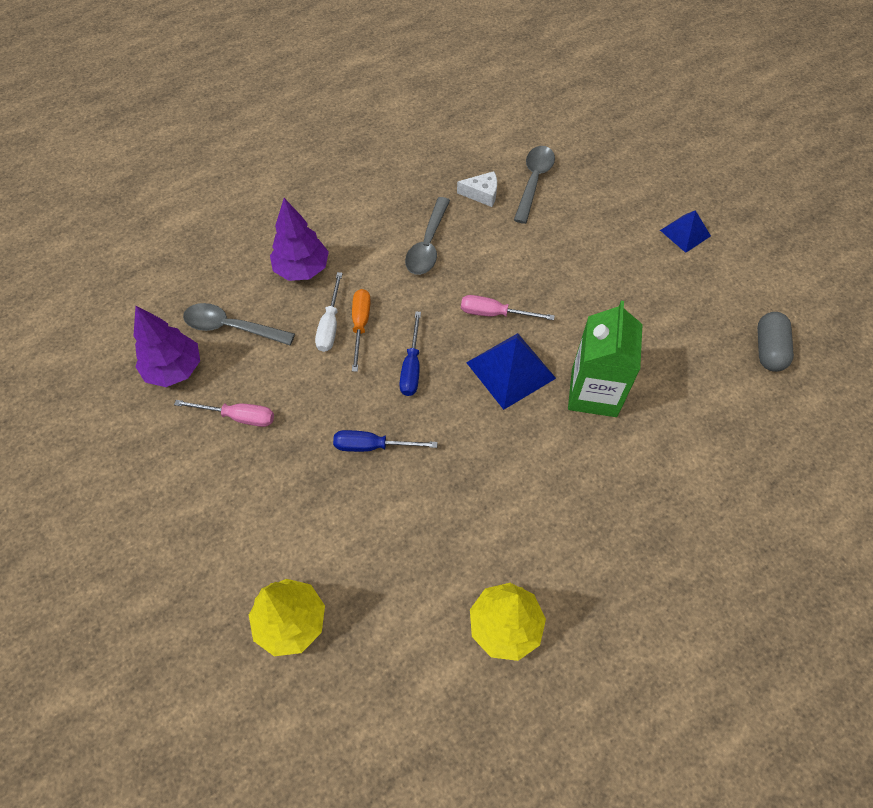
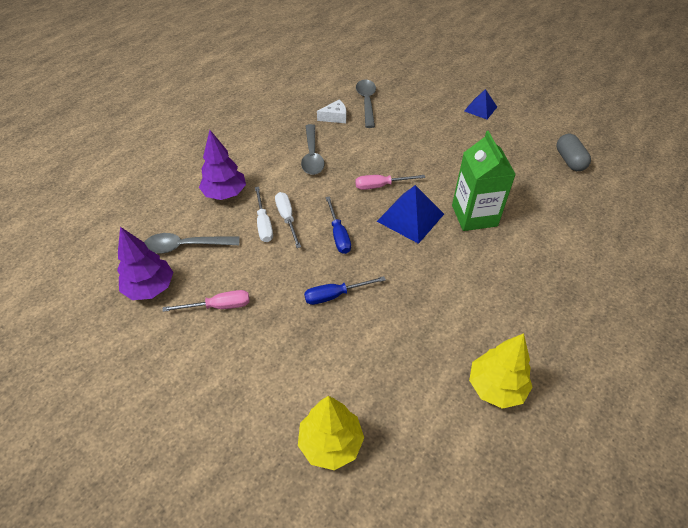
camera: 20 degrees left, 10 degrees down
(360, 325) = (287, 218): orange screwdriver -> white screwdriver

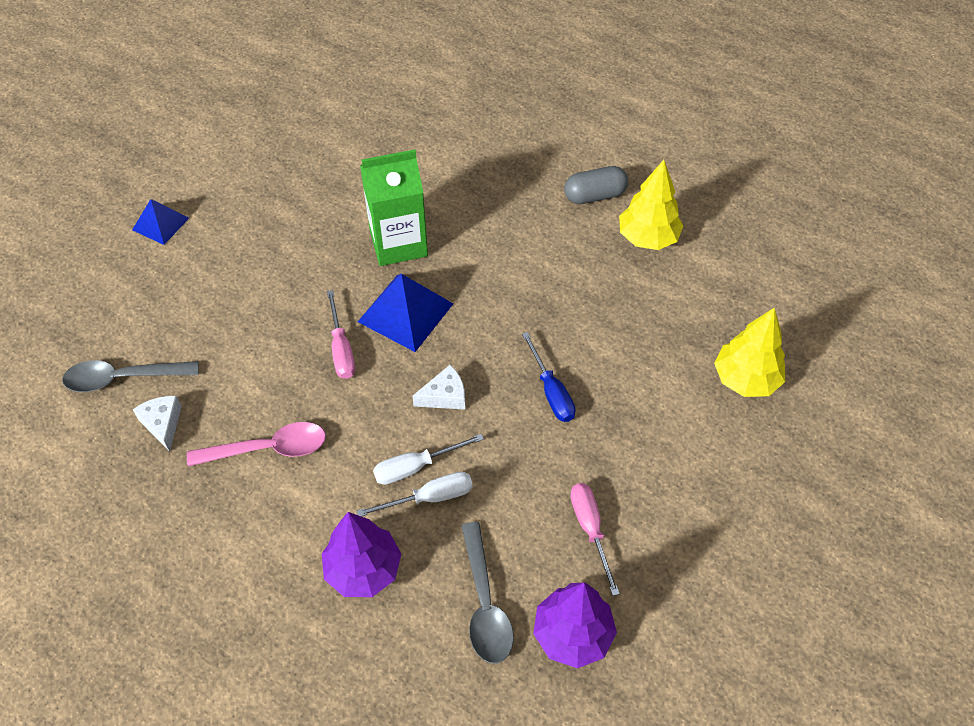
camera: 95 degrees left, 5 degrees up
(312, 155) = (267, 449): grey spoon -> pink spoon
(338, 235) = (445, 396): blue screwdriver -> white cheese
(569, 160) = (289, 137): grey capsule -> grey capsule (594, 195)

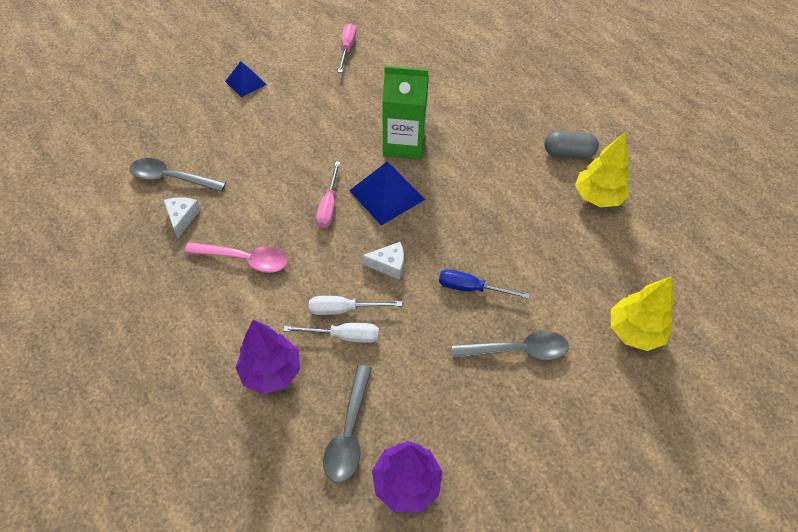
camera: 20 degrees right, 0 degrees up
(551, 391) = (471, 288): blue screwdriver -> blue screwdriver turned 105 degrees clockwise
(590, 529) = (456, 405): pink screwdriver -> pink screwdriver (347, 48)
(630, 444) = (517, 350): none -> grey spoon

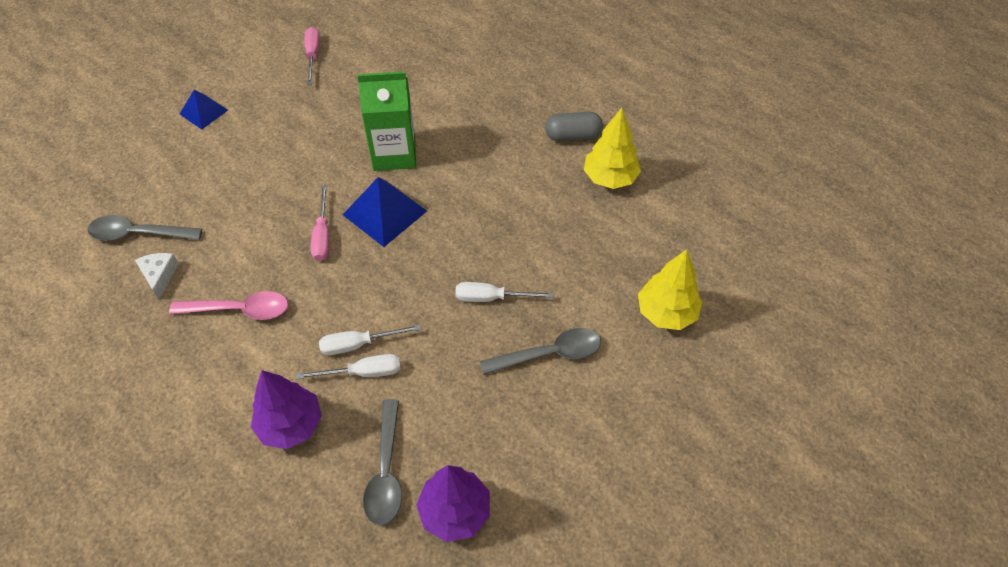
camera: 10 degrees left, 0 degrees up
(388, 264) = (399, 288): white cheese -> none
(471, 288) = (491, 298): blue screwdriver -> white screwdriver

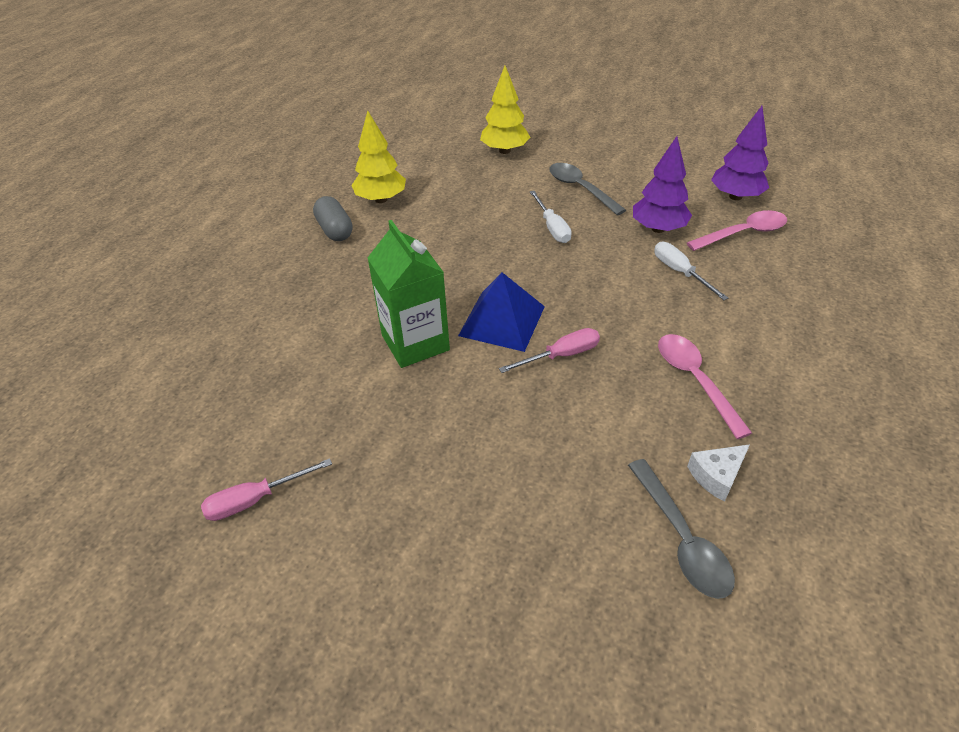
camera: 110 degrees left, 10 degrees down
(203, 112) = (427, 589): blue pyramid -> none
(291, 425) = (762, 295): purple tree -> purple tree (658, 228)
(358, 344) = (657, 284): white screwdriver -> none
(386, 471) = (742, 233): grey spoon -> pink spoon

